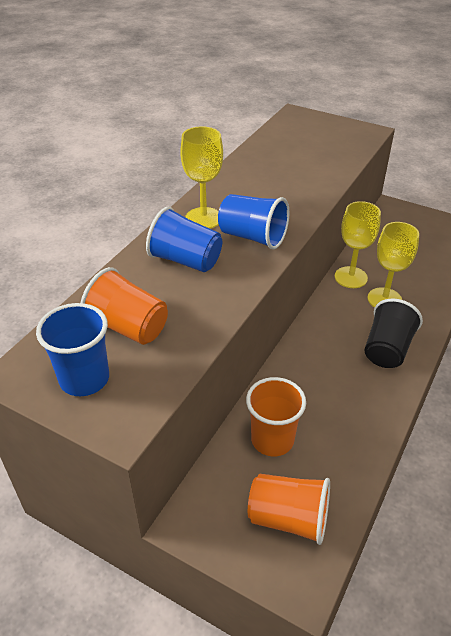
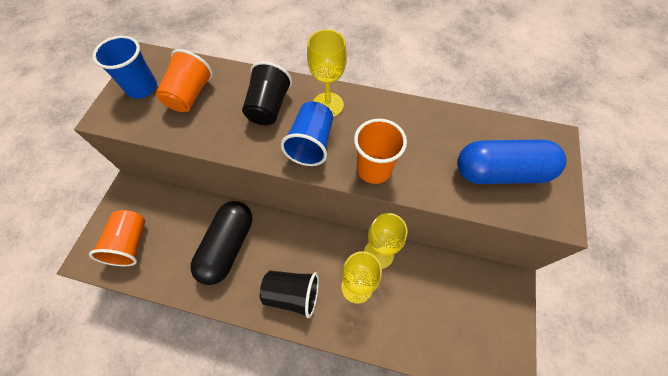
camera: 75 degrees right, 20 degrees up
(185, 260) = (269, 107): blue cup -> black cup
(272, 440) = (190, 222): orange cup -> orange cup (374, 169)
(317, 401) = (228, 246): none -> black capsule
(321, 144) = (500, 172): none -> blue capsule

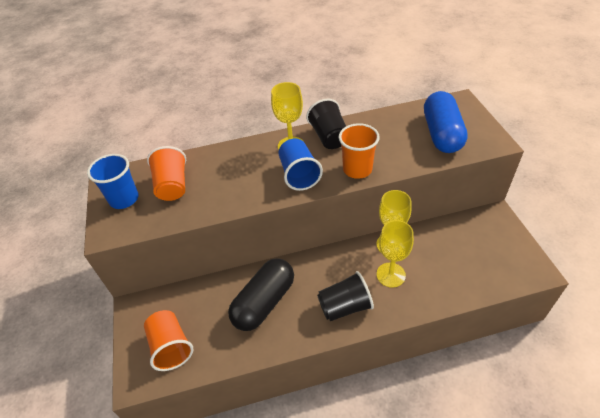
camera: 25 degrees left, 15 degrees down
(228, 246) = (264, 302): black capsule -> black capsule turned 45 degrees clockwise
(269, 107) = (246, 166): black cup -> black cup (329, 137)
(500, 172) = (441, 134): blue capsule -> blue capsule turned 60 degrees counterclockwise

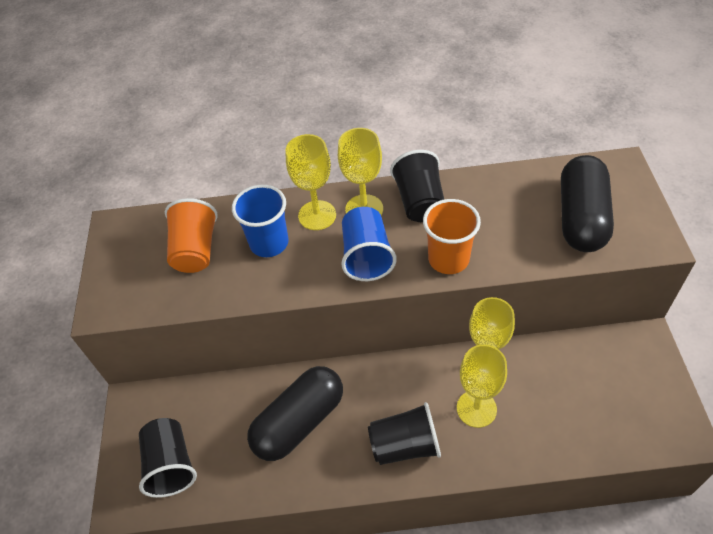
camera: 10 degrees right, 5 degrees up
(124, 199) = (131, 261): blue cup -> blue cup (269, 243)
(171, 347) = (171, 465): orange cup -> black cup
(258, 153) = (317, 215): none -> yellow goblet
(441, 134) = (581, 217): blue capsule -> black capsule

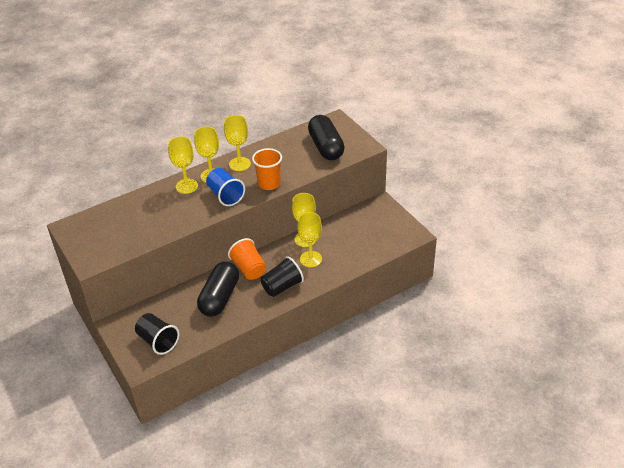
camera: 30 degrees left, 10 degrees down
(195, 250) = (126, 222): orange cup -> orange cup (249, 269)
(269, 243) = (167, 206): blue cup -> none
(419, 202) = (239, 164): black cup -> yellow goblet

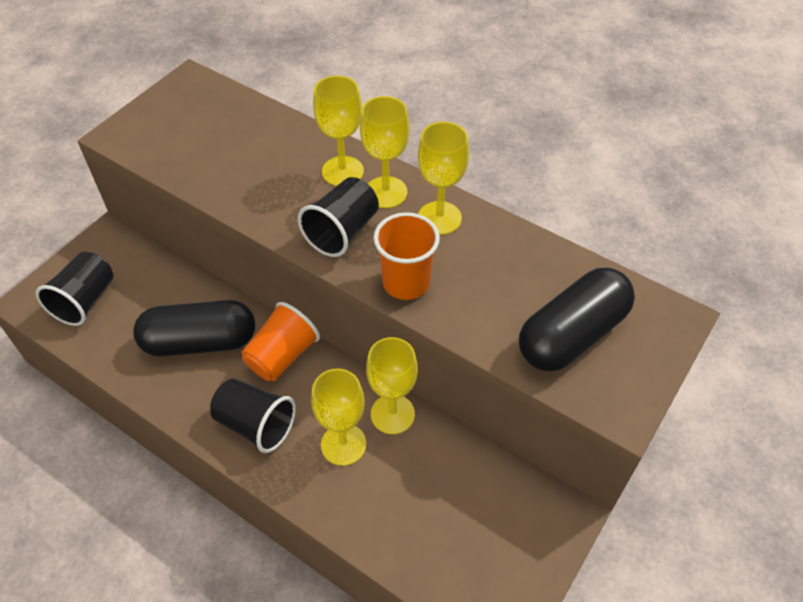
camera: 65 degrees right, 10 degrees up
(225, 195) = (342, 232): blue cup -> black cup

